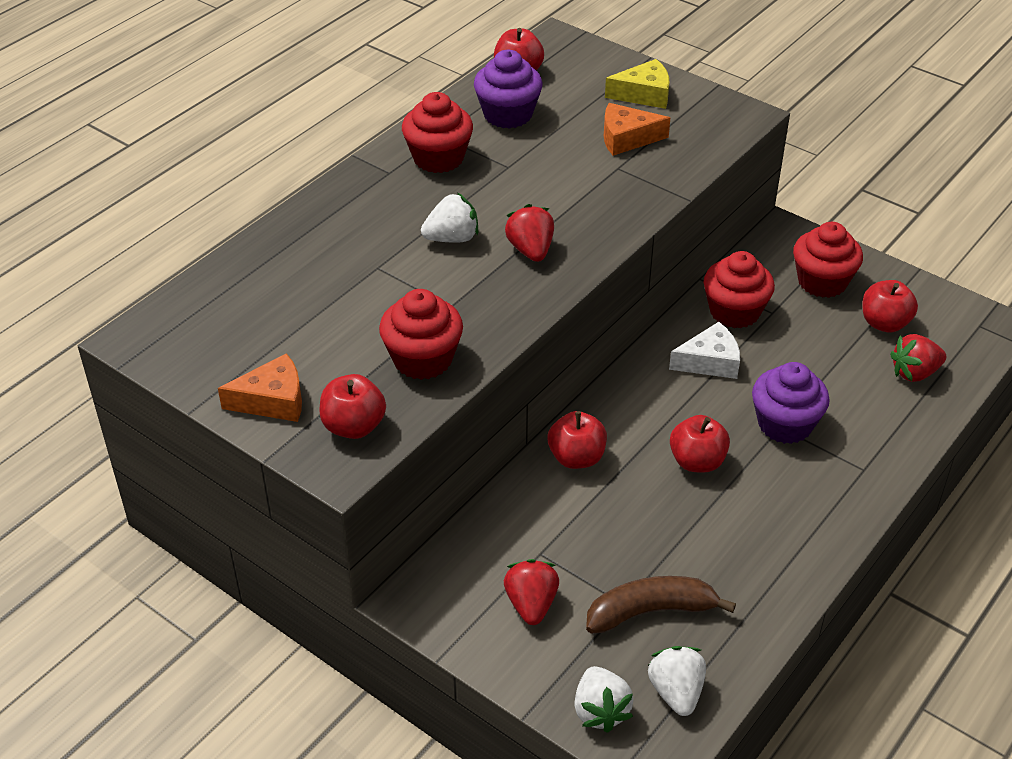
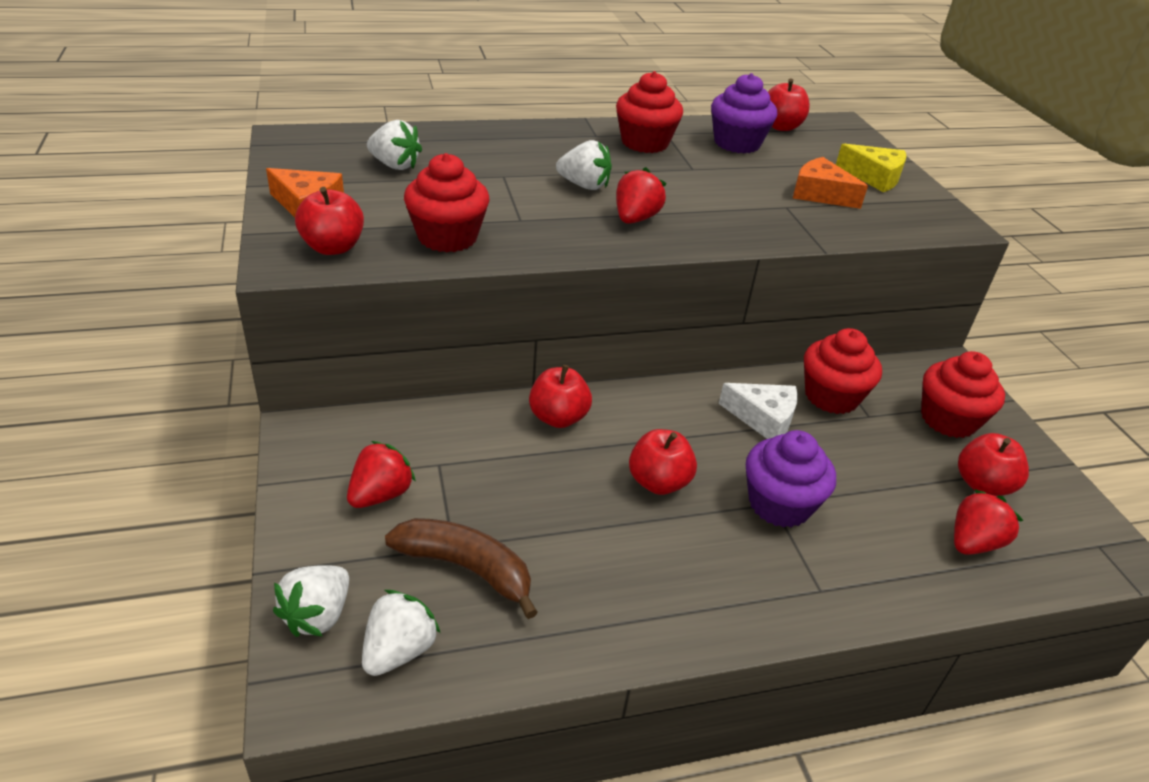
camera: 35 degrees right, 5 degrees down
(276, 312) = (395, 165): none -> white strawberry
(914, 373) = (973, 543): red strawberry -> red strawberry turned 120 degrees clockwise

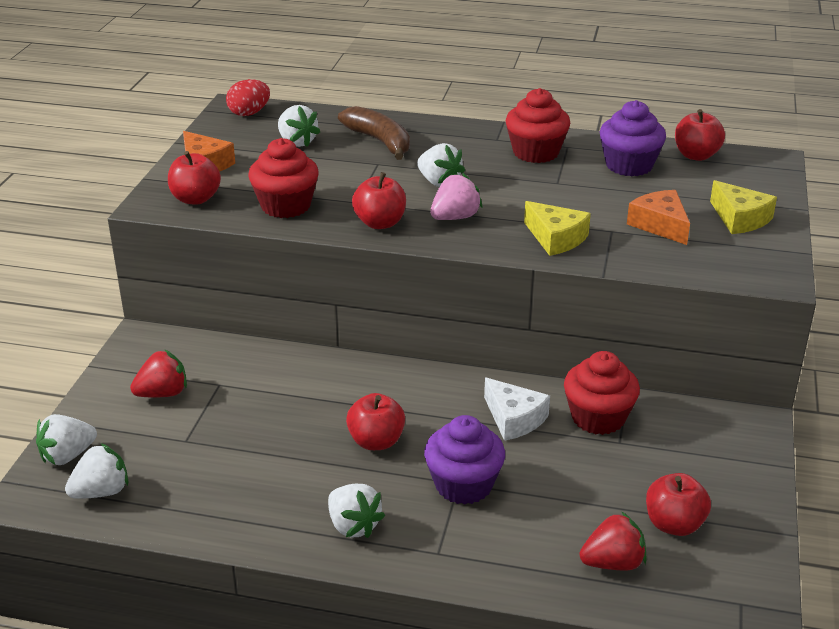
camera: 30 degrees right, 5 degrees down
(311, 141) = (249, 113): none -> red egg
(466, 568) = (183, 457): brown banana -> brown banana (379, 141)
(558, 418) = (337, 374): red apple -> red apple (380, 223)
(635, 219) = (455, 217): red strawberry -> pink strawberry
(716, 589) = (353, 526): none -> white strawberry
(748, 223) = (556, 238): none -> yellow cheese
(948, 419) = (699, 465): red cupcake -> none

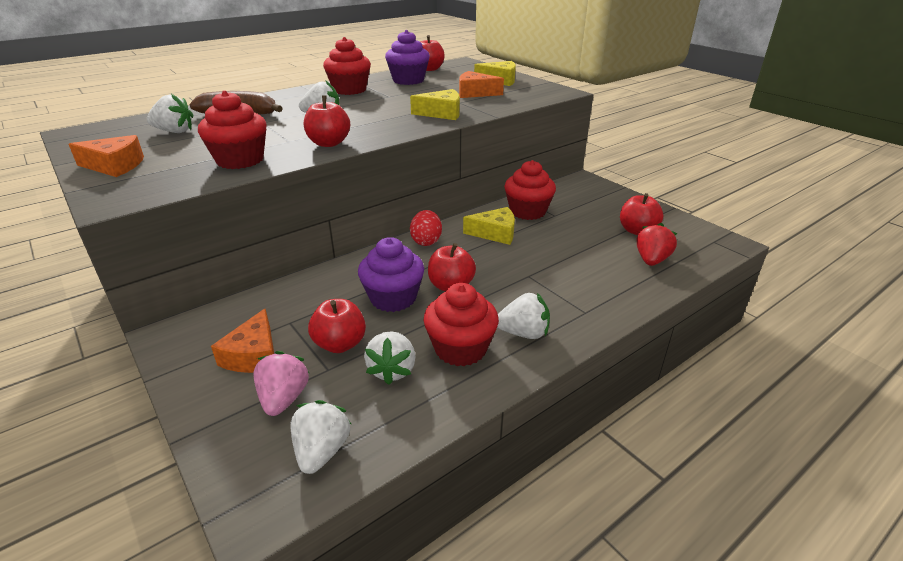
camera: 50 degrees left, 0 degrees up
(67, 456) = (242, 452): white strawberry -> white strawberry (392, 370)
(163, 393) = (253, 355): red strawberry -> orange cheese
(195, 199) = (150, 184): red apple -> red apple (340, 344)
(249, 113) = (97, 131): red egg -> red egg (426, 241)
(287, 498) = (460, 348): none -> red cupcake
(455, 217) = (369, 125): pink strawberry -> pink strawberry (284, 399)
(463, 485) = (532, 275): purple cupcake -> purple cupcake (393, 298)
(514, 419) = (495, 233): white cheese -> yellow cheese

